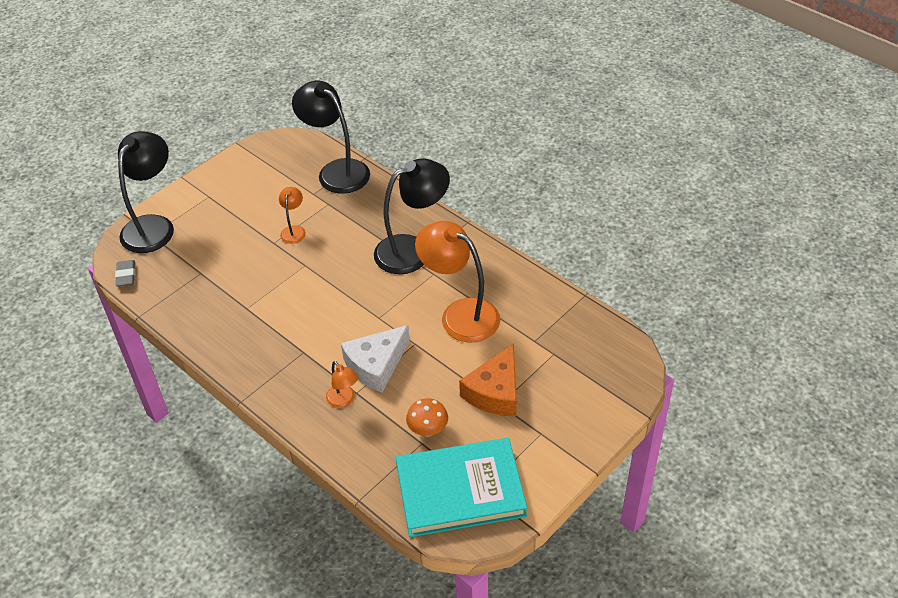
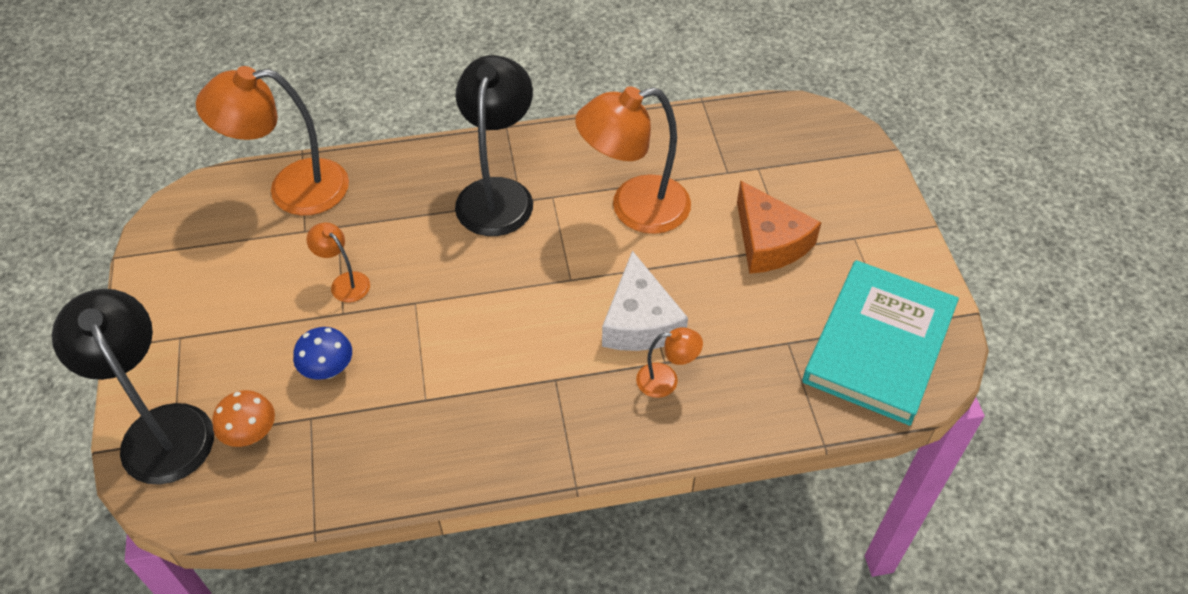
camera: 55 degrees left, 5 degrees up
(126, 275) = (220, 509): grey eraser -> none
(234, 260) = (328, 370): none -> blue mushroom
(336, 171) = (292, 189): black lamp -> orange lamp
(428, 430) = (774, 327): orange mushroom -> orange mushroom (251, 434)

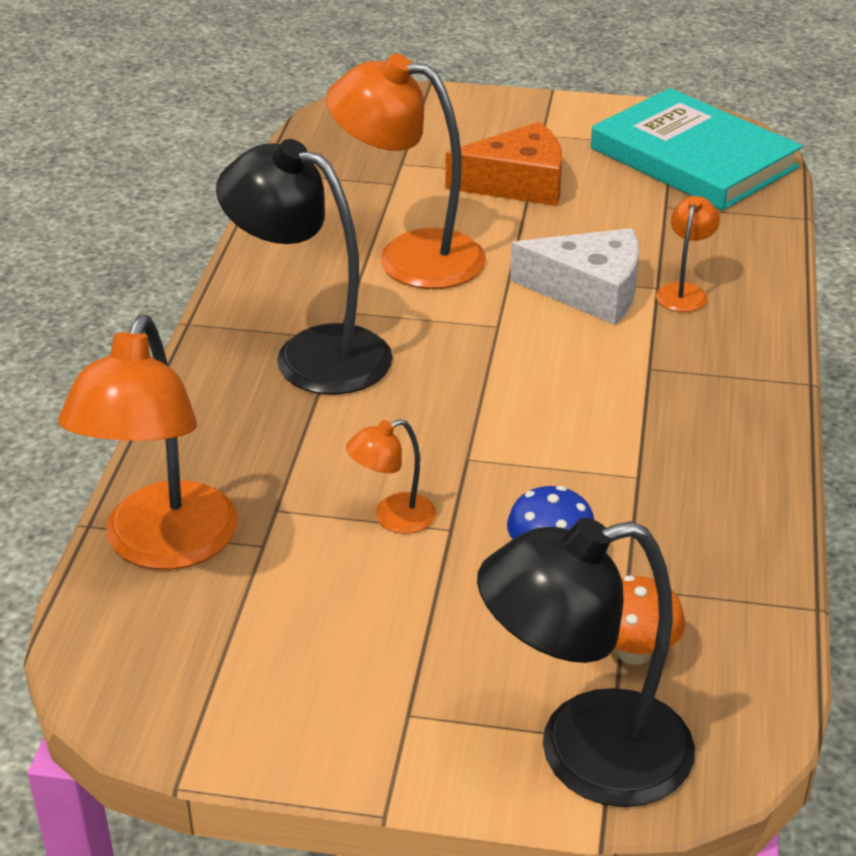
camera: 70 degrees left, 15 degrees down
(634, 208) = (409, 256): orange lamp -> orange lamp turned 105 degrees clockwise

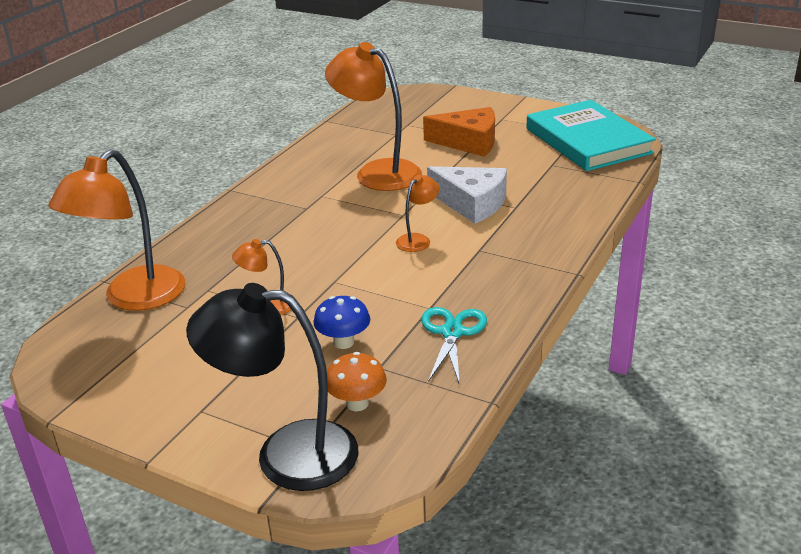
camera: 20 degrees right, 5 degrees down
(312, 353) = (286, 214): black lamp -> none
(684, 292) = (530, 212): orange lamp -> orange lamp (417, 239)
(696, 511) = (452, 332): none -> turquoise scissors

